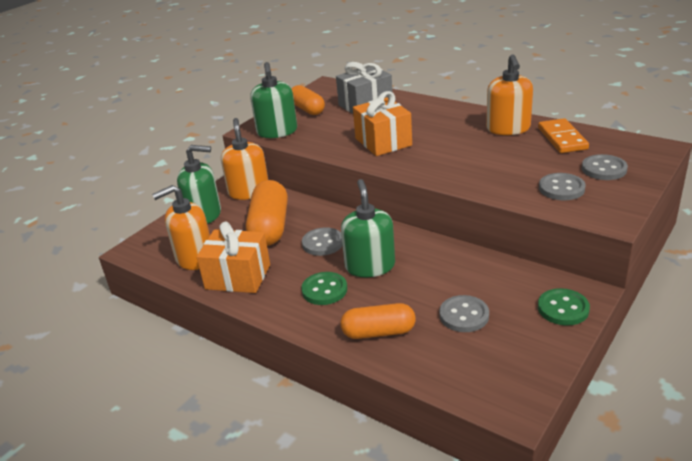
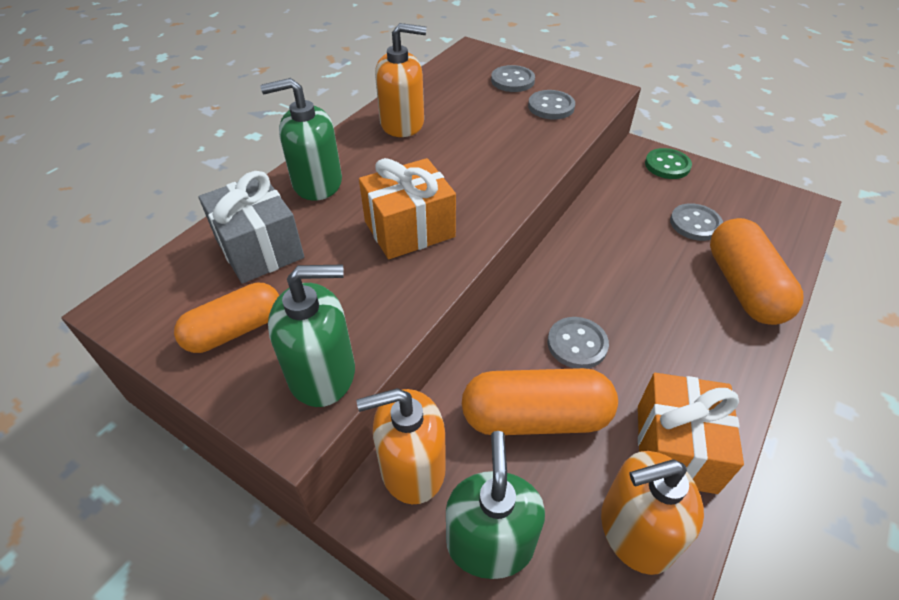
camera: 95 degrees left, 15 degrees up
(194, 258) = (635, 531): orange soap dispenser -> orange soap dispenser turned 105 degrees clockwise
(324, 290) = (682, 337): green button -> none
(370, 266) = (623, 294): green soap dispenser -> green soap dispenser (317, 183)
(378, 332) = (743, 287): orange capsule -> orange capsule, size x1.52
(562, 138) = (439, 93): orange domino -> none

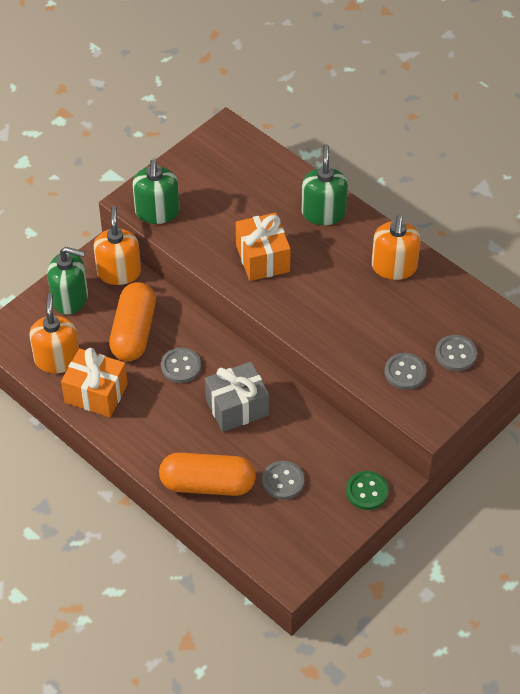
camera: 100 degrees right, 5 degrees up
(235, 330) = (196, 176): orange capsule -> none
(259, 249) = (260, 184): grey gift -> grey gift (237, 407)

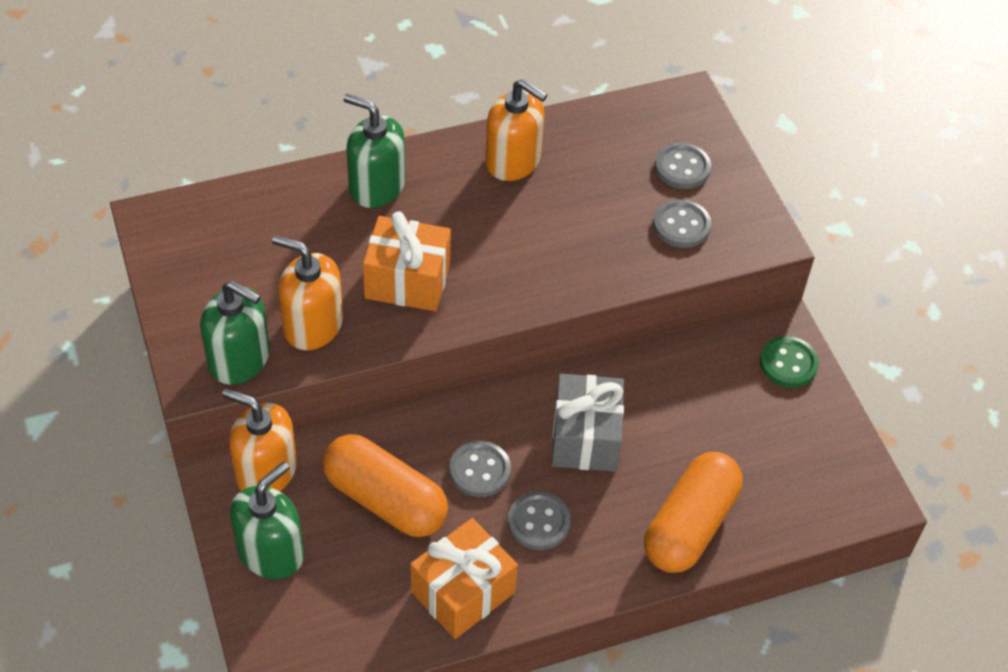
camera: 65 degrees left, 0 degrees up
(57, 359) = (371, 616): orange soap dispenser -> orange soap dispenser (313, 325)
(283, 481) = (728, 441): grey button -> grey button (538, 522)

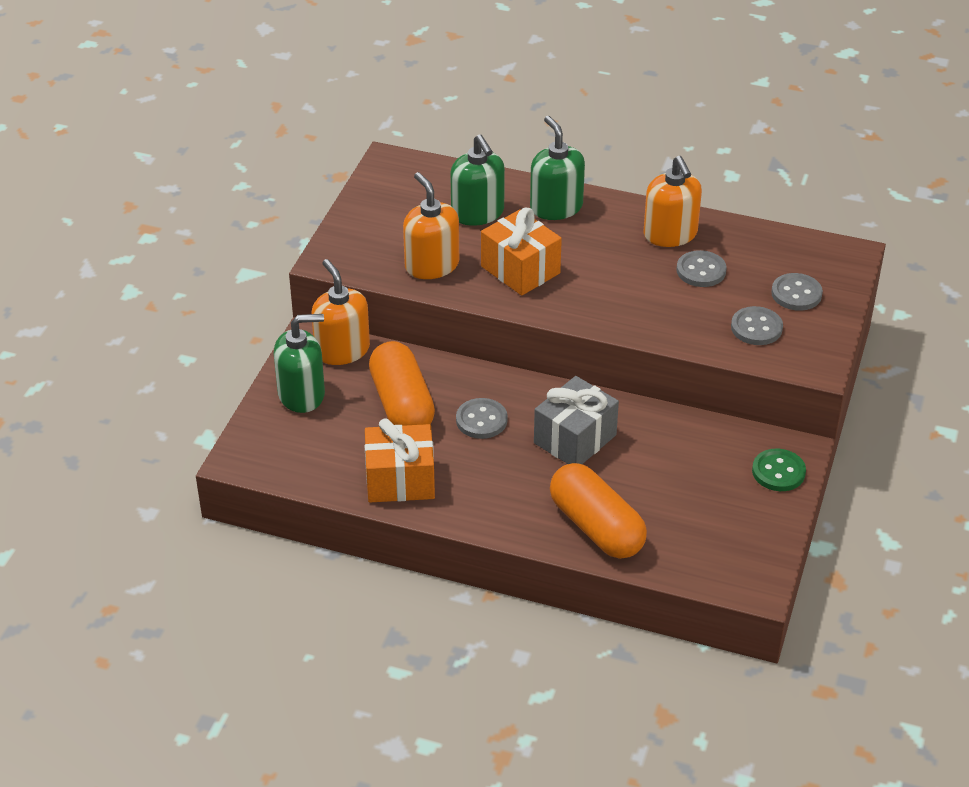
camera: 40 degrees right, 10 degrees down
(240, 359) = (366, 262): green soap dispenser -> green soap dispenser (477, 213)
(538, 522) = (491, 469): grey button -> grey button (701, 271)
(689, 525) = (596, 527): orange capsule -> orange capsule turned 75 degrees clockwise

